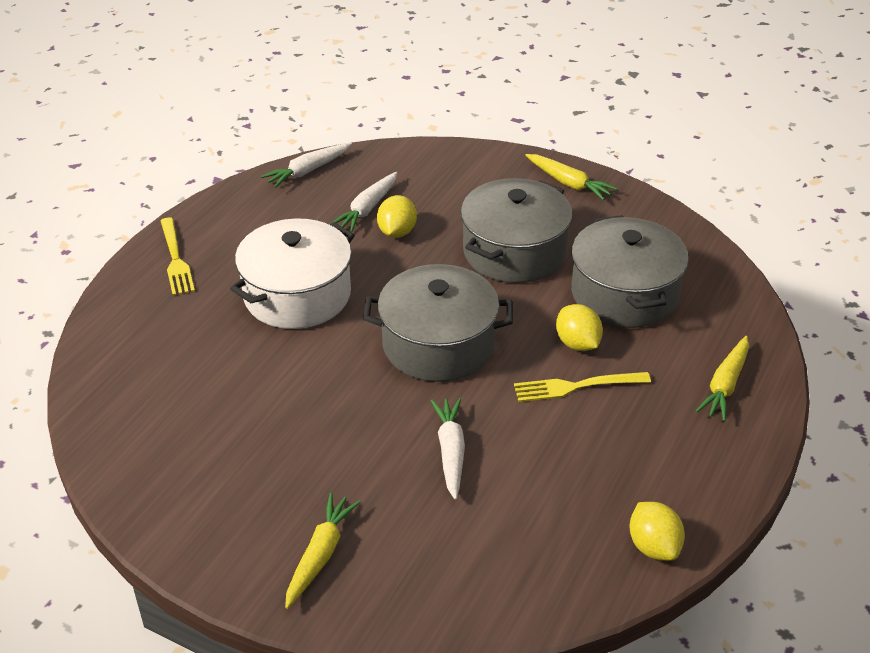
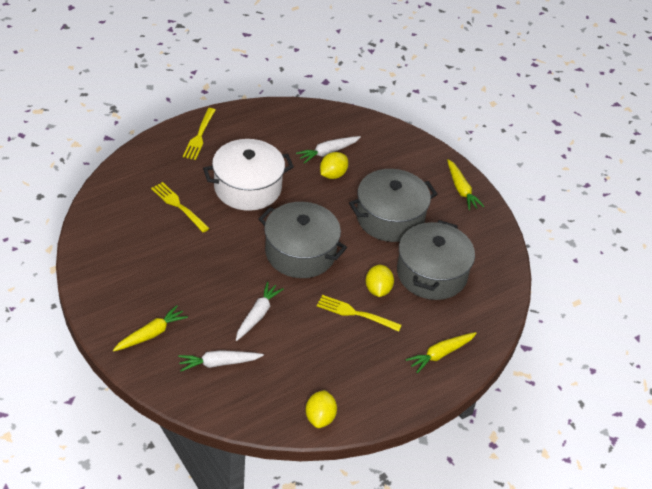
camera: 25 degrees right, 5 degrees up
(218, 360) = (178, 206): none -> yellow fork
(308, 171) = (313, 112): white carrot -> white carrot (218, 363)

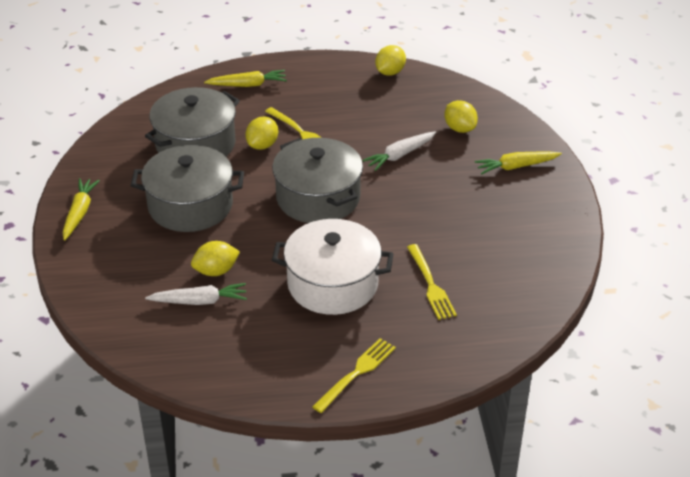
camera: 150 degrees left, 5 degrees down
(218, 363) = (459, 128): white carrot -> yellow lemon

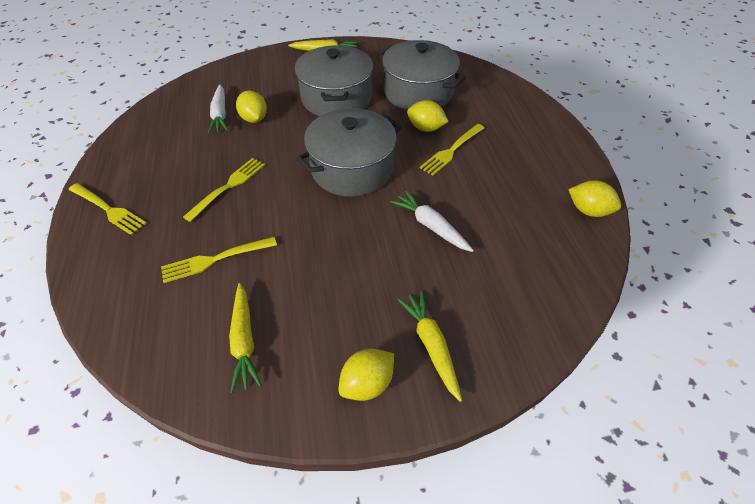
camera: 85 degrees right, 10 degrees up
(248, 85) = (516, 111): yellow carrot -> yellow carrot (244, 341)
(332, 284) = (228, 187): white pot -> yellow fork
(459, 128) = (497, 281): yellow lemon -> yellow lemon (367, 383)

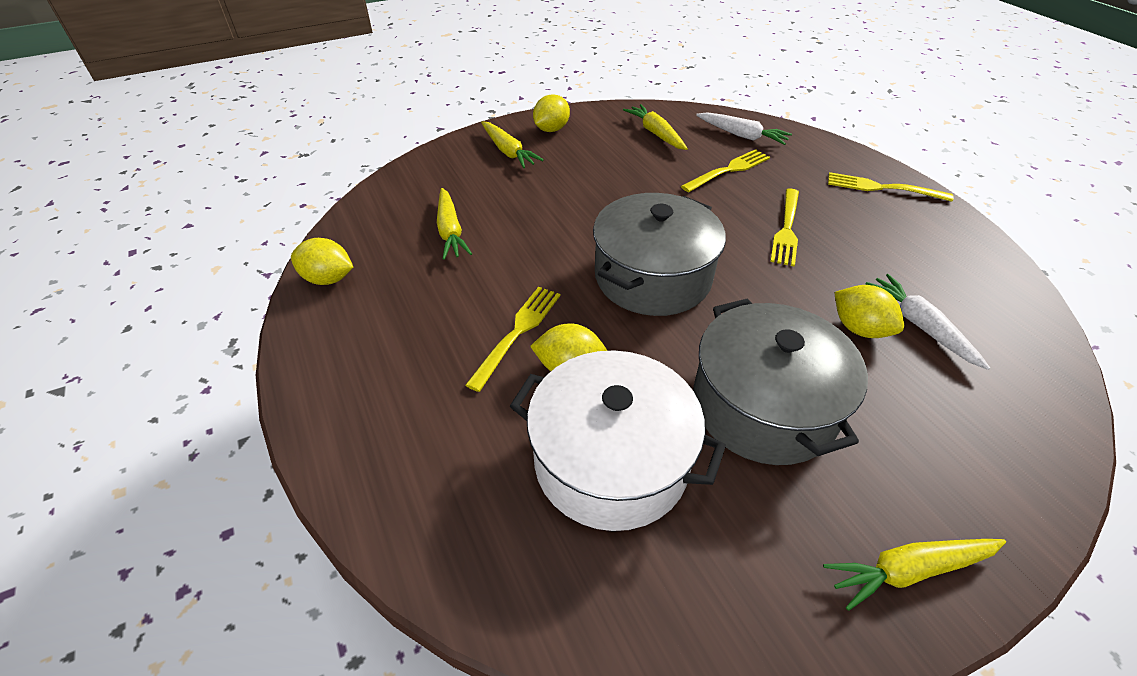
camera: 165 degrees right, 5 degrees down
(418, 92) = (611, 461): grey pot -> white pot
(430, 226) = (527, 230): white carrot -> white carrot (742, 135)
(497, 238) = (450, 231): none -> yellow carrot

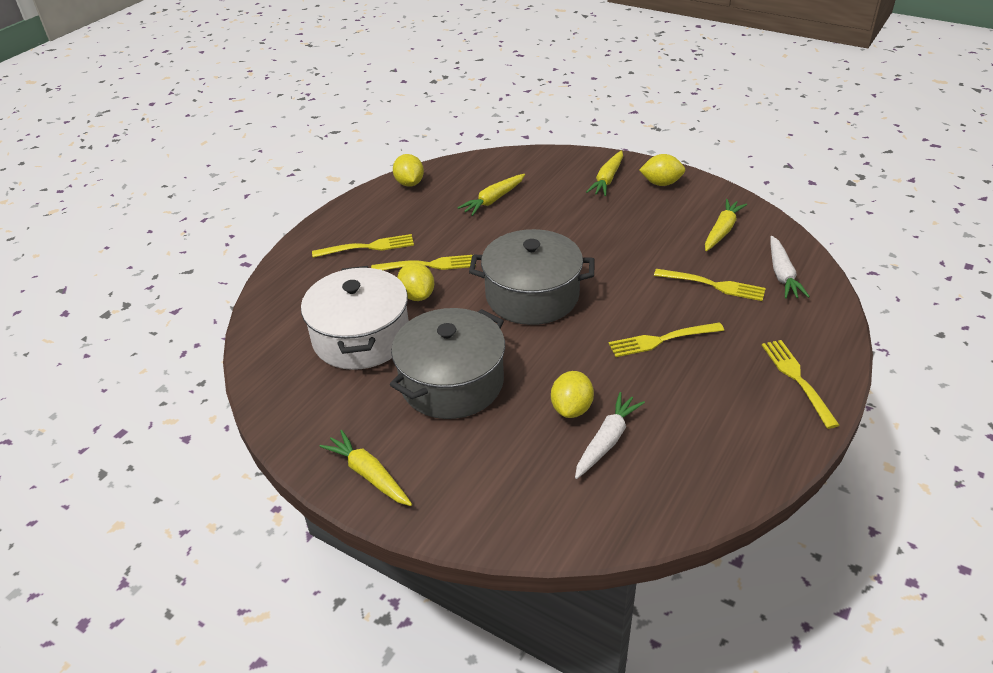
camera: 60 degrees right, 5 degrees down
(417, 373) = (367, 247): none -> yellow fork

